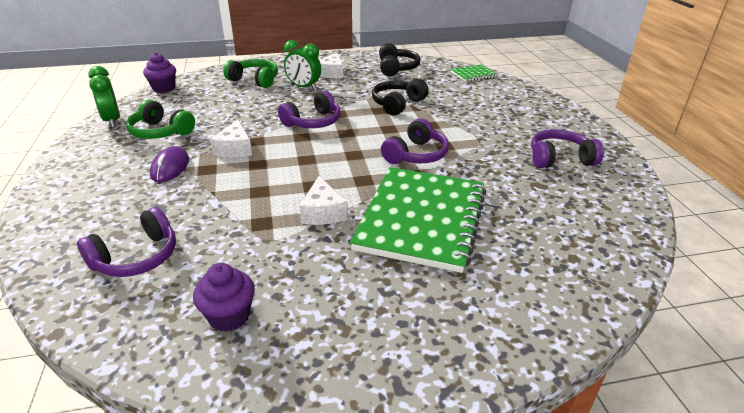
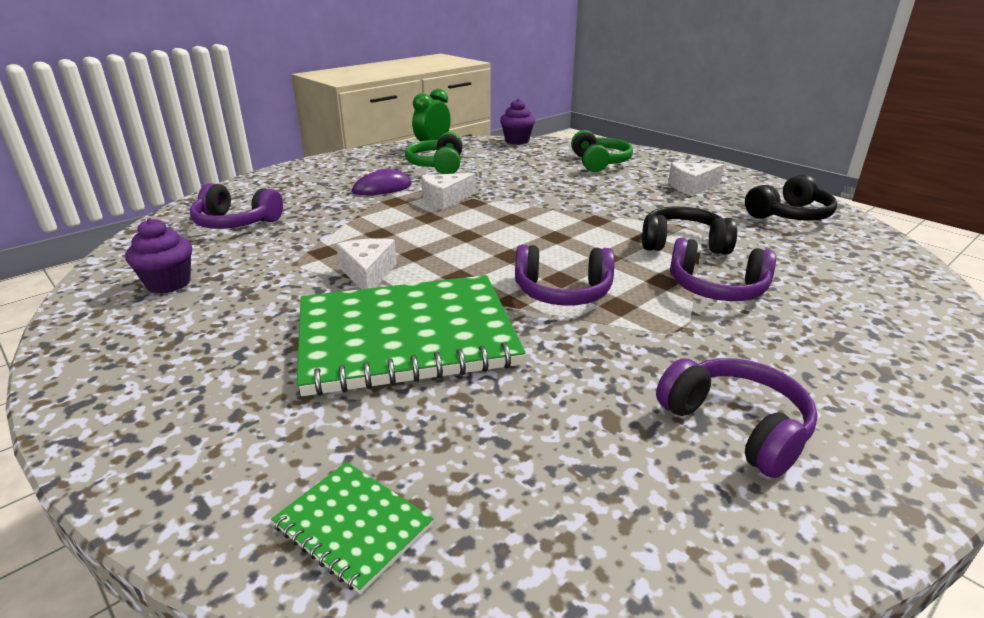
camera: 60 degrees right, 5 degrees down
(304, 87) = (626, 186): green clock -> none
(313, 122) = (552, 214): purple headphones -> purple headphones (717, 288)
(322, 212) = (368, 274): white cheese -> white cheese turned 120 degrees clockwise
(473, 74) = (901, 270): green notebook -> green notebook (353, 526)

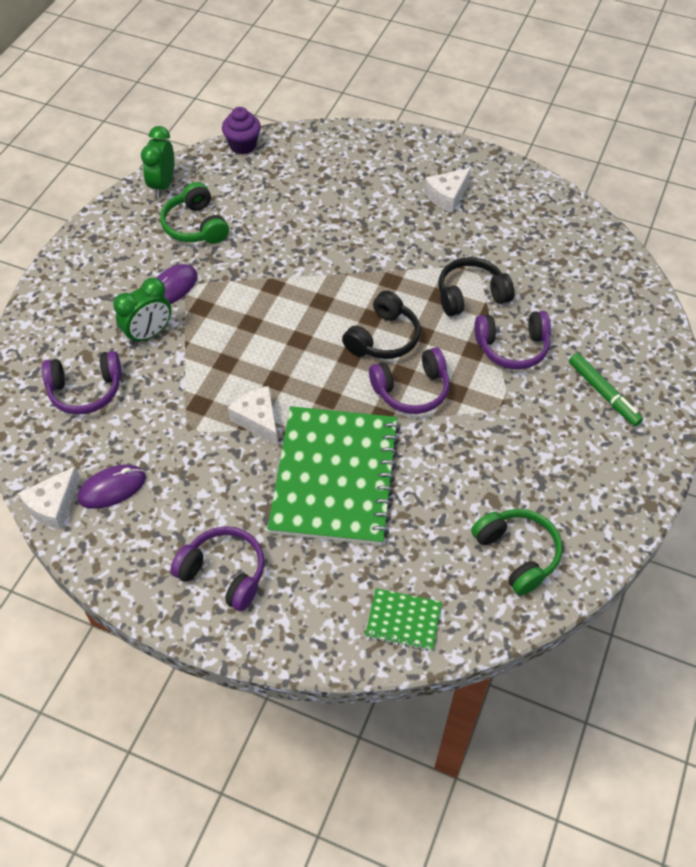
camera: 25 degrees left, 25 degrees up
(168, 283) = (112, 488): purple cupcake -> purple mouse
(330, 205) = (148, 334): none -> green clock
(406, 337) = (334, 477): green notebook -> green notebook turned 45 degrees counterclockwise
(445, 199) = (245, 288): white cheese -> white cheese (53, 505)
(599, 163) = (348, 172): green headphones -> green headphones (517, 554)
(736, 426) = (560, 478): purple headphones -> purple headphones (224, 573)
(789, 215) = (537, 222): black headphones -> black headphones (383, 338)
(842, 355) = (603, 393): none -> green marker

